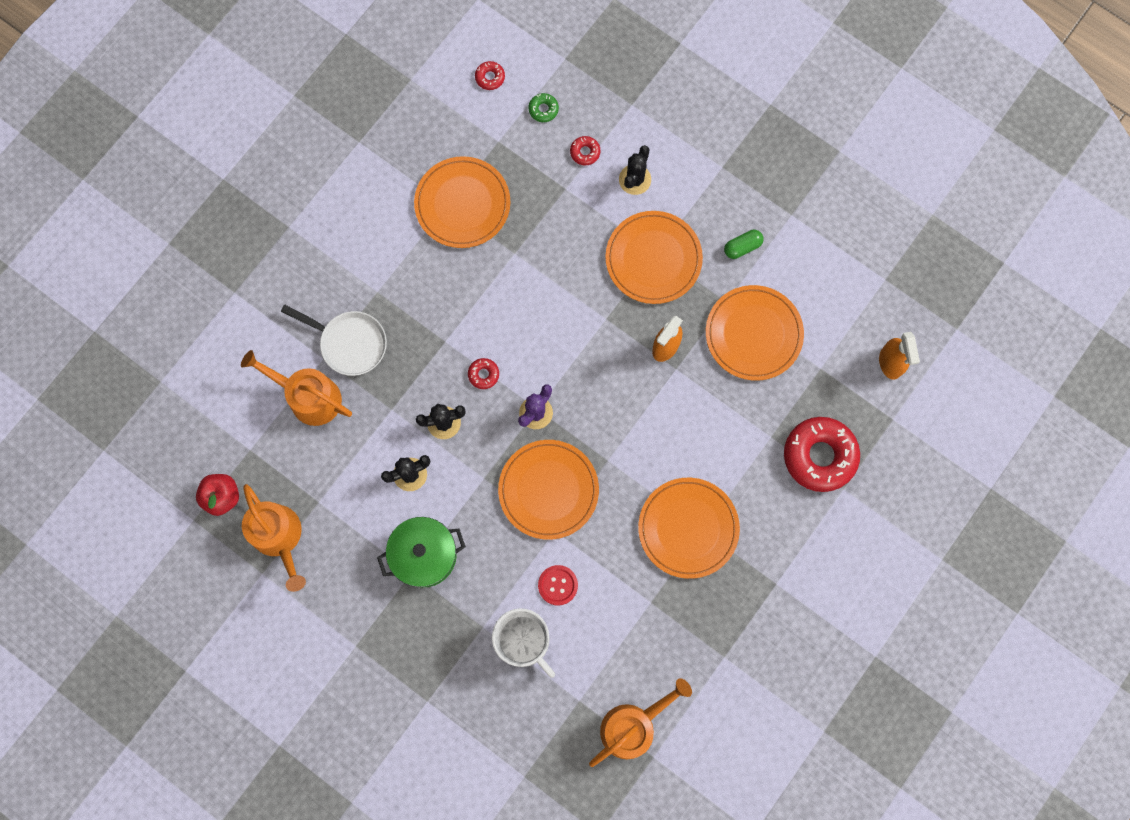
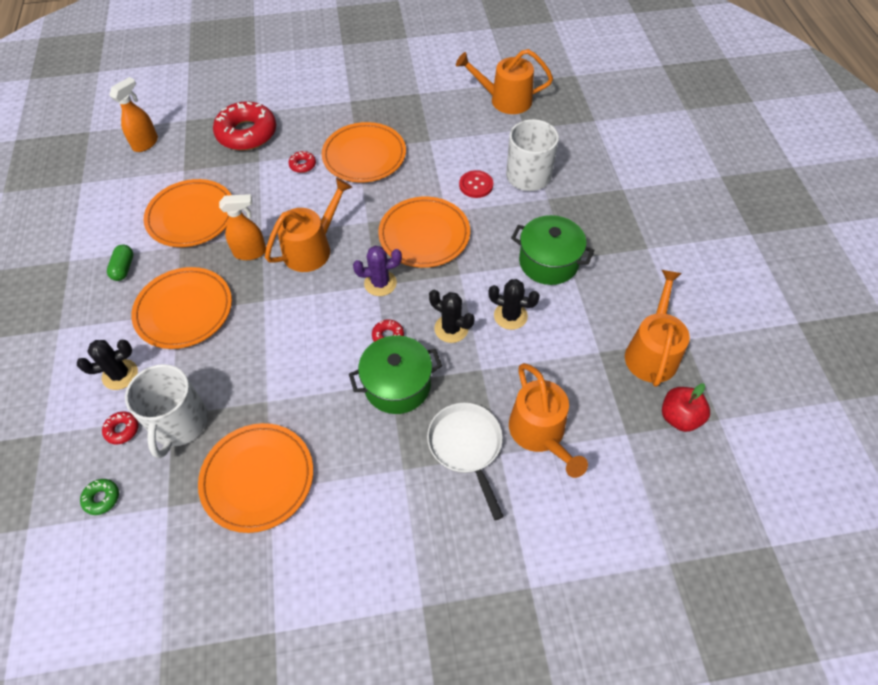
camera: 135 degrees left, 20 degrees down
(438, 344) = (397, 385): none -> green pot
(490, 77) = (100, 576): red donut -> red donut (303, 165)
(554, 188) = (179, 423): none -> white mug
(623, 394) = (312, 248): none -> orange watering can
(742, 247) = (124, 268): green capsule -> green capsule turned 75 degrees clockwise

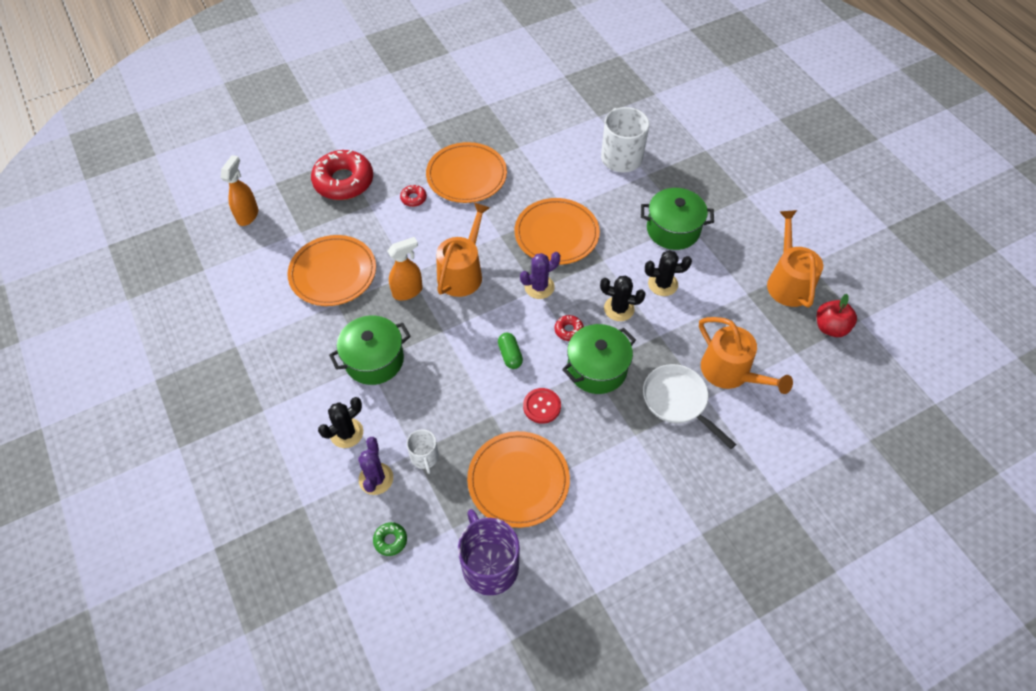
camera: 20 degrees left, 0 degrees up
(122, 430) = (376, 479): red donut -> purple cactus
(124, 268) = (294, 338): green capsule -> green capsule (510, 355)
(179, 423) = (424, 457): white mug -> white mug, size x0.54
(182, 560) = (489, 565): none -> purple mug
(184, 310) = (374, 360): orange plate -> green pot
(476, 185) = (580, 178): red button -> red button (542, 406)
(505, 100) = (569, 93): orange watering can -> none

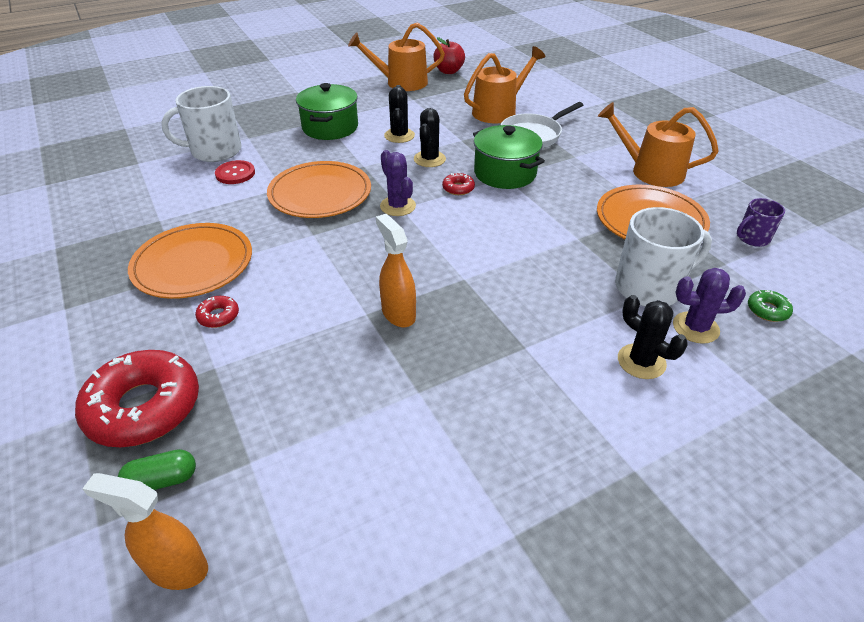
camera: 90 degrees left, 15 degrees down
(333, 273) = (355, 403): orange plate -> none
(374, 360) = (518, 341): green pot -> none
(424, 457) = (649, 287): white mug -> white mug, size x1.86
(462, 273) = (370, 264): orange watering can -> orange watering can (651, 171)
(489, 565) = (752, 238): purple mug -> purple mug, size x0.54
(510, 355) = (495, 226): green capsule -> green capsule (162, 480)
(542, 406) = (557, 206): red button -> red button (235, 173)

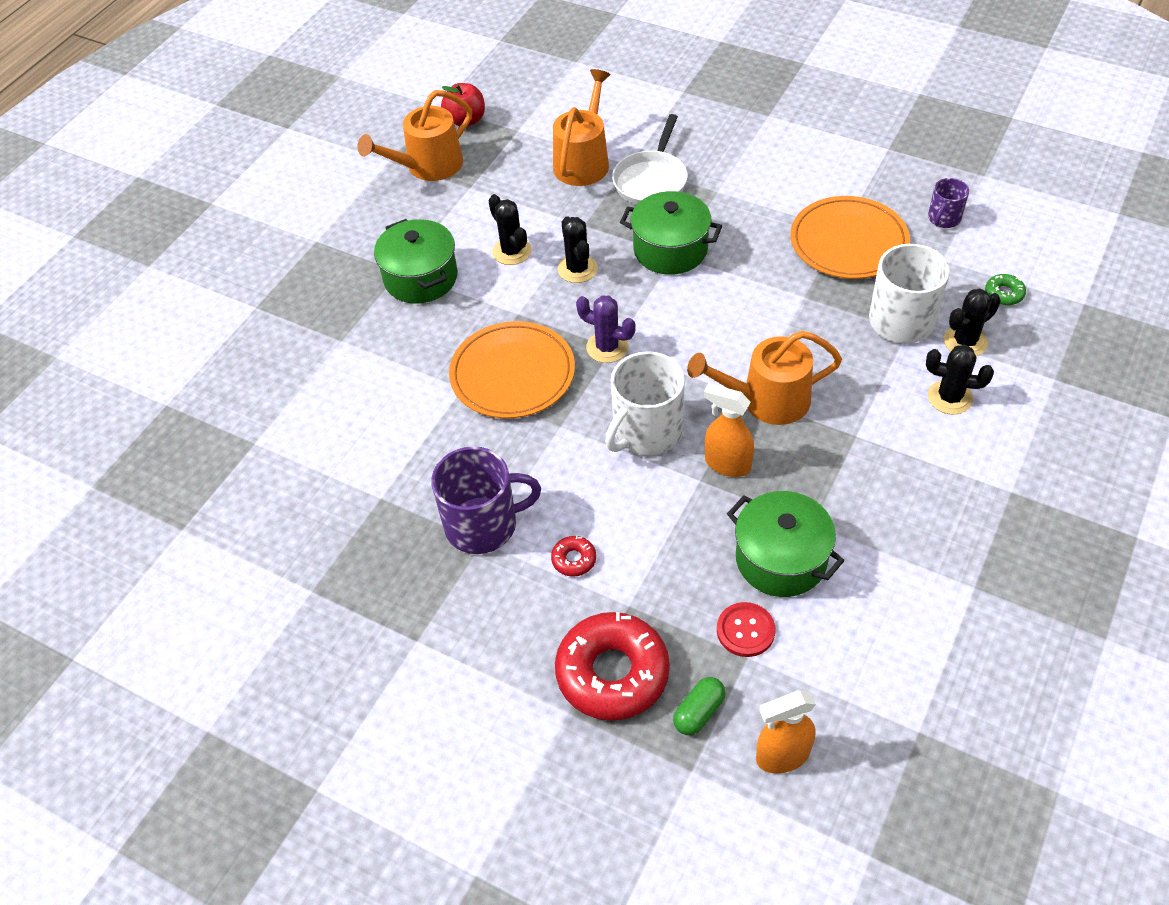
camera: 30 degrees left, 10 degrees up
(193, 264) = (483, 524): orange plate -> purple mug
(215, 151) = (326, 379): white mug -> white mug (646, 431)
(235, 173) = (389, 397): red button -> red button (745, 630)
(363, 403) = (781, 559): none -> green pot
(458, 188) = (643, 293): red donut -> none
(651, 171) = (803, 177): orange watering can -> orange watering can (767, 400)
(695, 328) = (965, 342): purple cactus -> black cactus

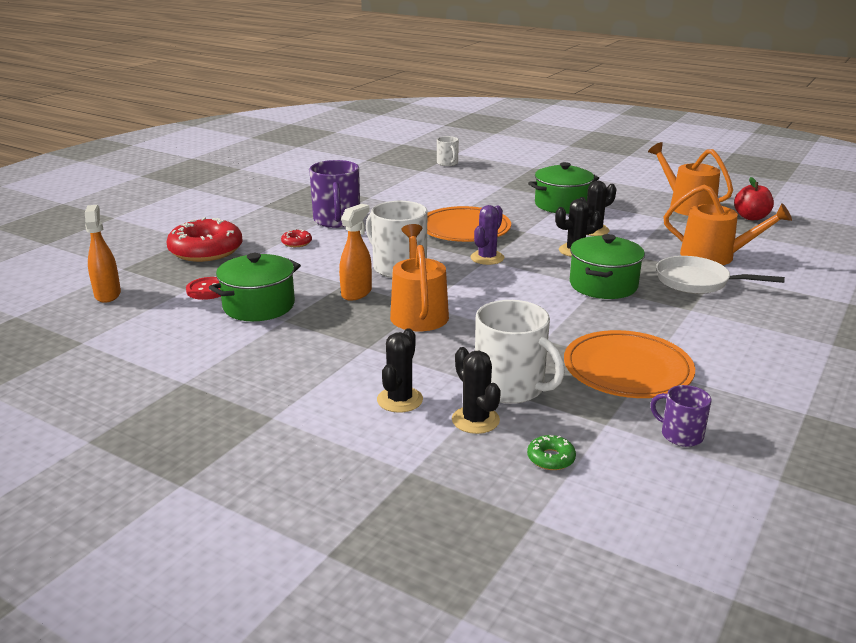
camera: 90 degrees right, 25 degrees down
(220, 412) = (447, 163): none -> white mug
(699, 712) = (159, 272): green capsule -> none

